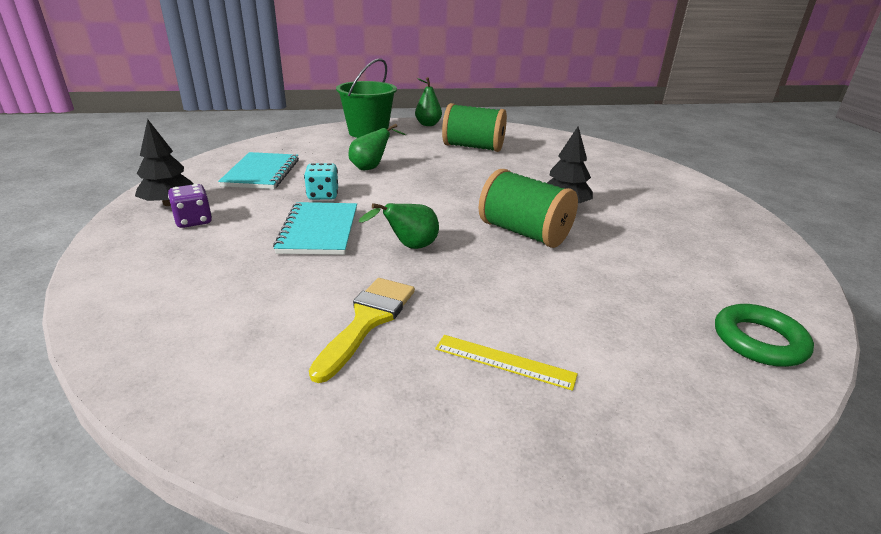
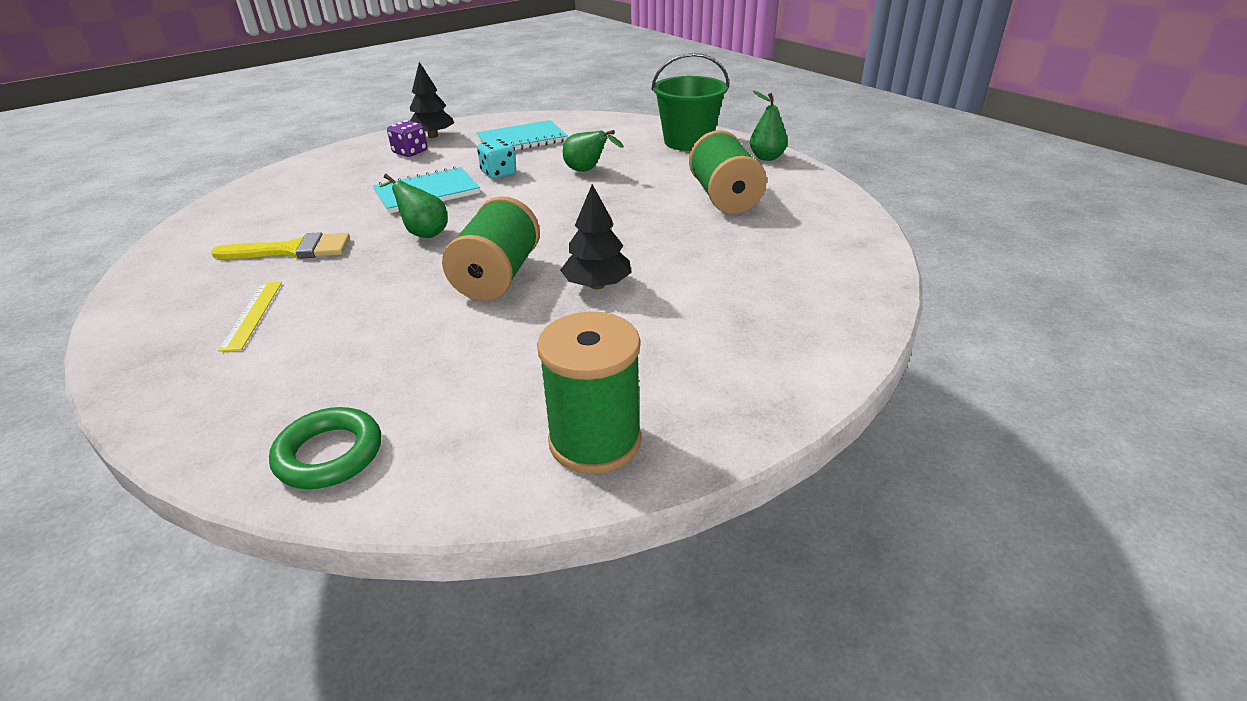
camera: 65 degrees right, 5 degrees up
(748, 245) = (595, 441): none -> green spool

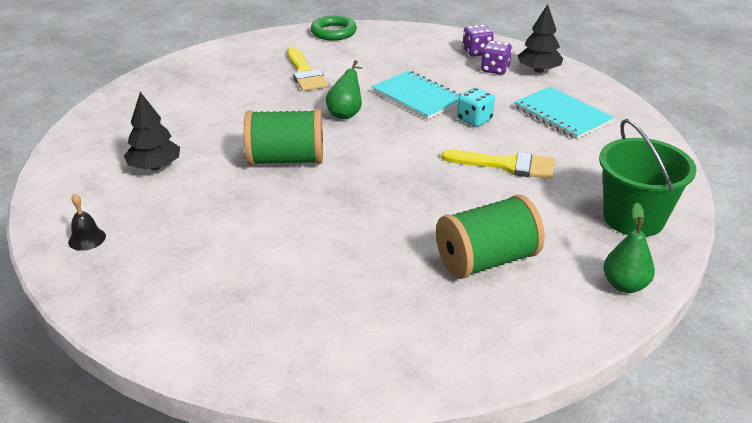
camera: 75 degrees right, 0 degrees up
(252, 314) = (221, 85): yellow ruler -> none
(329, 454) = (85, 150): green ring -> green ring (333, 32)
(363, 155) = (476, 52): none -> purple dice
(587, 171) = (507, 165): green pear -> yellow brush
(595, 441) = (87, 239): green spool -> black bell
(597, 285) = (282, 208): black tree -> black tree (155, 167)

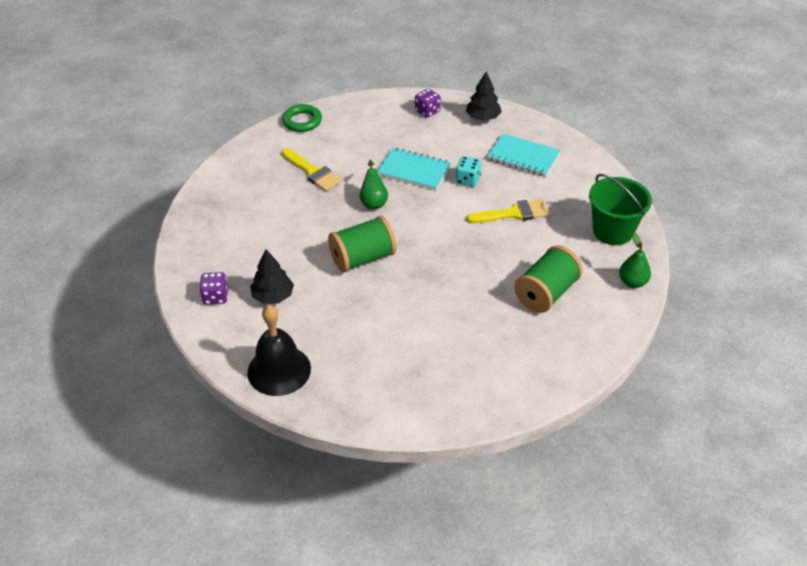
camera: 25 degrees left, 10 degrees up
(87, 239) = (279, 370): black bell -> black bell, size x2.35
(495, 69) = (451, 126): purple dice -> purple dice (215, 297)

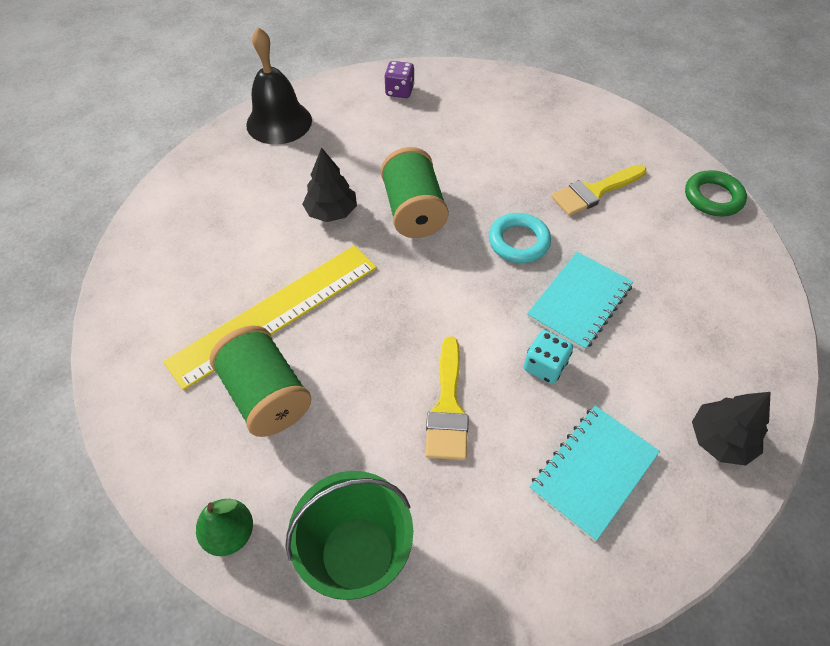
camera: 105 degrees right, 10 degrees up
(273, 296) = (382, 130): black tree -> black tree (331, 212)
(373, 202) = (518, 241): green pear -> turquoise ring
(427, 111) = (739, 356): purple dice -> none
(484, 307) = (276, 313): none -> yellow ruler

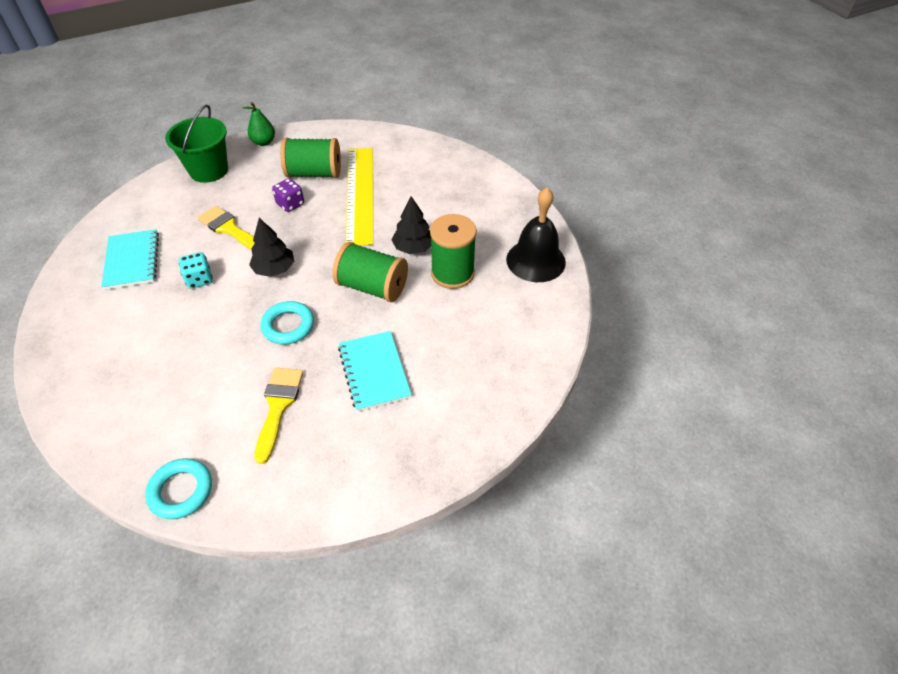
camera: 125 degrees right, 5 degrees down
(344, 166) = (452, 273): none -> green spool
(399, 91) = (517, 352): purple dice -> purple dice (290, 204)
(579, 301) = (212, 325): turquoise notebook -> turquoise notebook (374, 372)
(713, 197) = (181, 491): green ring -> turquoise ring
(720, 439) = (71, 323): black tree -> black tree (274, 269)

